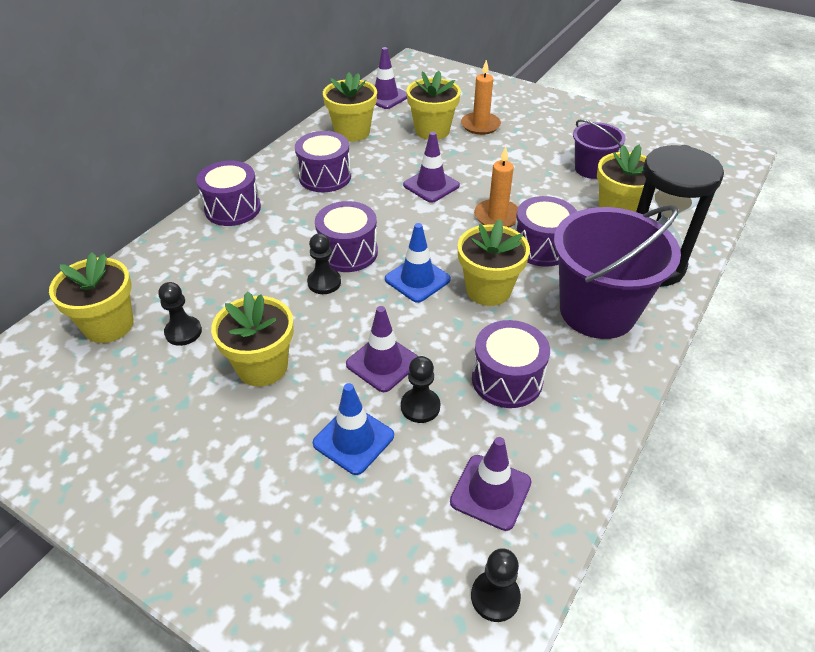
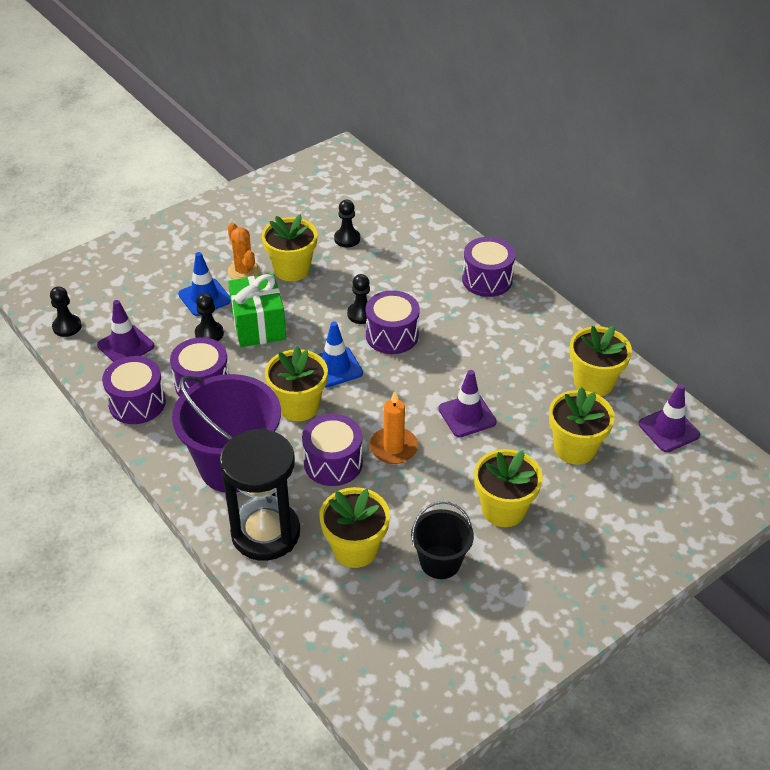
camera: 110 degrees right, 0 degrees up
(109, 325) = (373, 208): yellow flower pot -> yellow flower pot (503, 509)
(282, 416) = (244, 271): none -> orange cactus
(325, 177) = (514, 344): purple drum -> purple drum (137, 403)
(383, 363) = (258, 325): purple traffic cone -> green gift
(480, 125) = (572, 495): orange candle -> none
(591, 169) = (440, 562): purple bucket -> black bucket

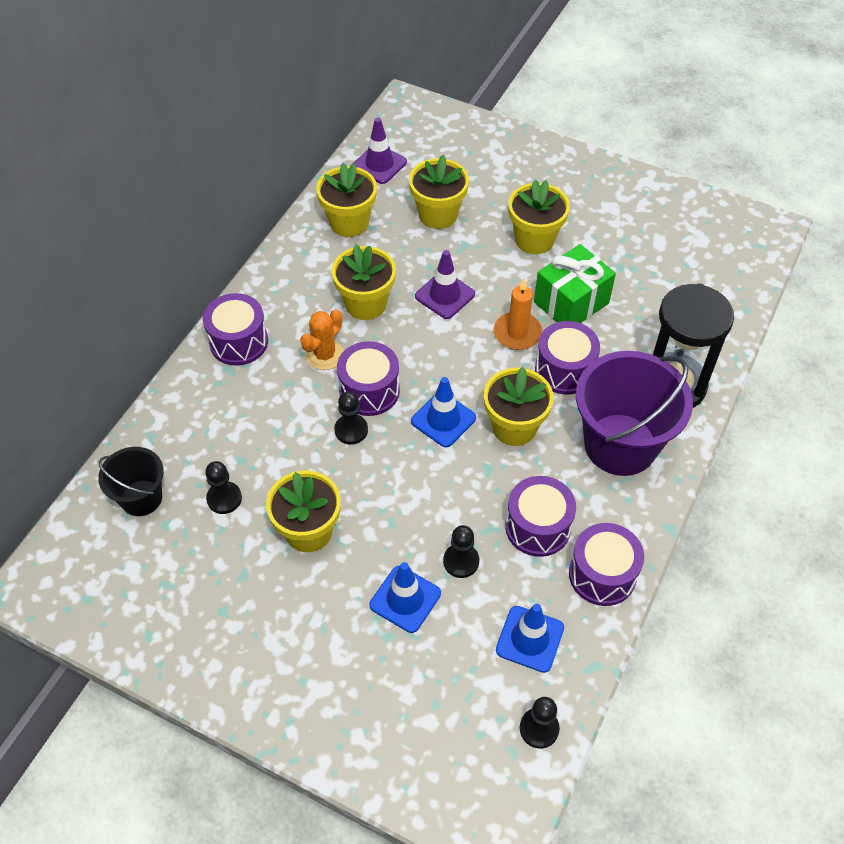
camera: 115 degrees left, 10 degrees up
(126, 346) = (530, 639): purple traffic cone -> blue traffic cone
(244, 271) = (337, 581): orange cactus -> orange cactus (324, 355)
(258, 325) = (421, 518): green gift -> green gift (571, 302)
(355, 549) = (642, 317): yellow flower pot -> yellow flower pot (366, 304)
(440, 562) = (614, 261): black bucket -> black bucket (141, 498)

